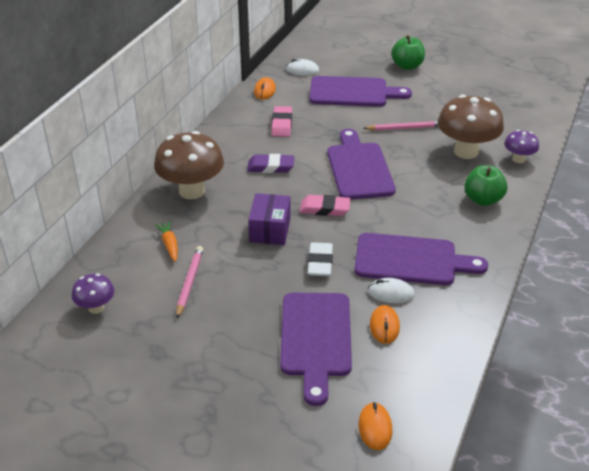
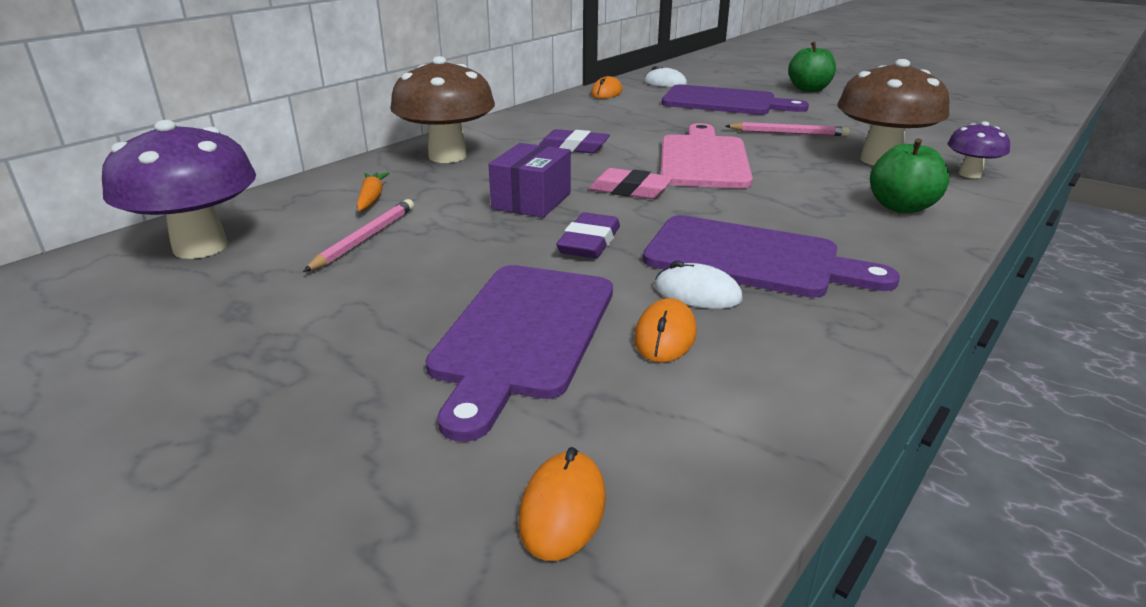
camera: 15 degrees right, 10 degrees down
(96, 308) = (200, 247): purple mushroom -> purple mushroom, size x1.92
(282, 124) = (612, 117): pink eraser -> none
(320, 262) = (589, 242): white eraser -> purple eraser
(359, 168) = (703, 159): purple cutting board -> pink cutting board

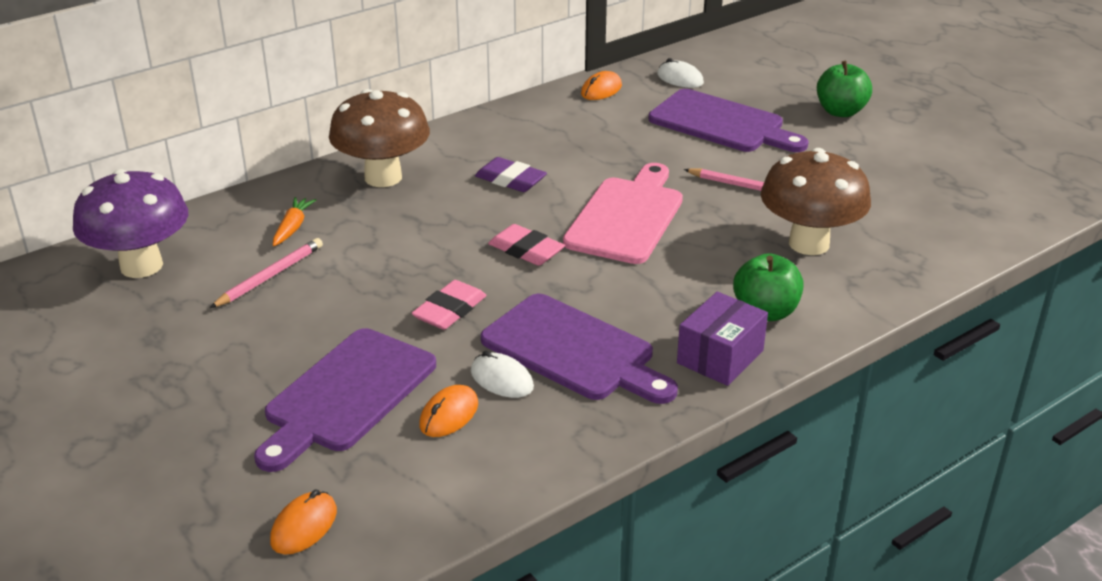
camera: 15 degrees right, 5 degrees up
(531, 201) = (429, 251): purple box -> purple box (720, 357)
(589, 242) = (450, 310): purple eraser -> pink eraser
(970, 174) = (882, 278): purple mushroom -> none

